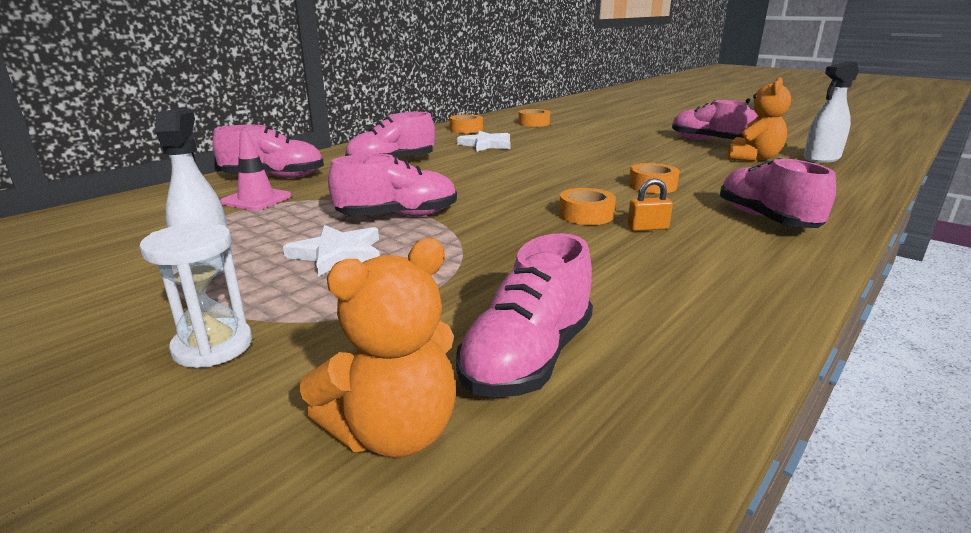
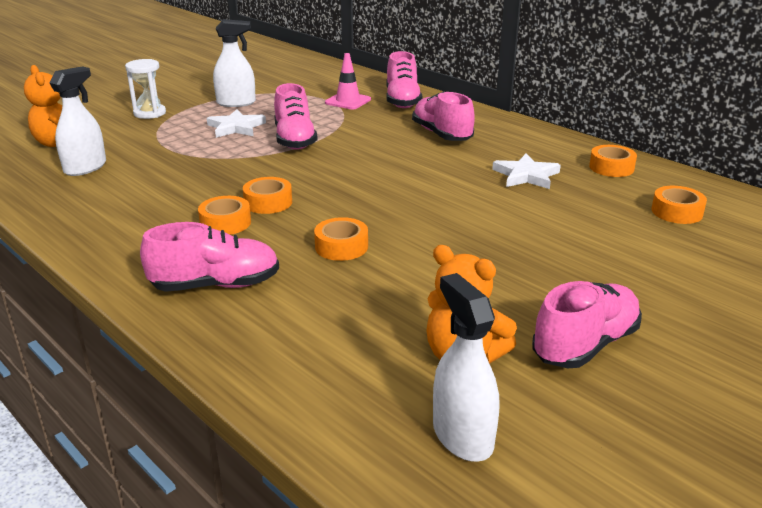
camera: 95 degrees right, 5 degrees up
(528, 358) = (85, 167): pink shoe -> white spray bottle
(647, 228) = (225, 223): orange padlock -> orange tape

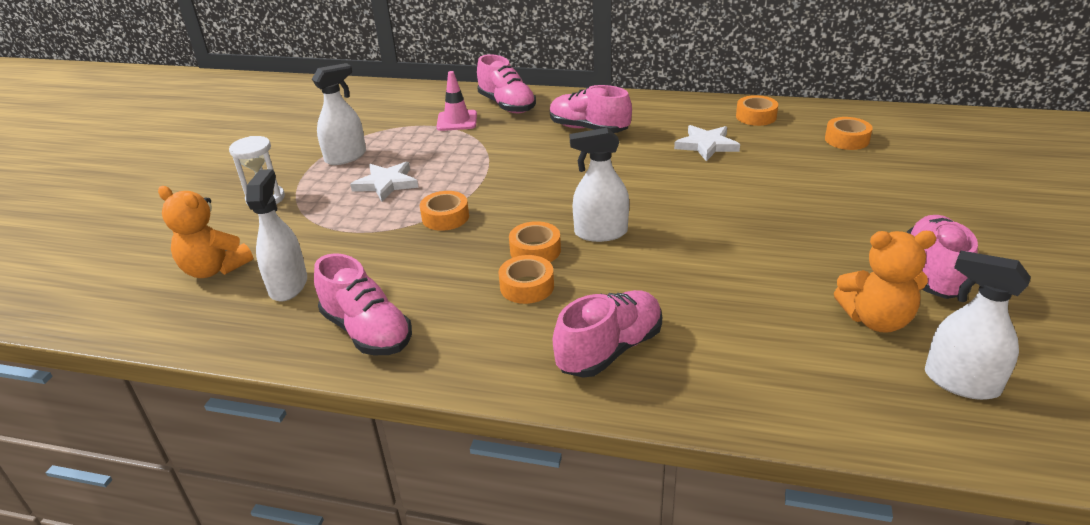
camera: 30 degrees left, 5 degrees up
(295, 140) = (465, 178): pink shoe -> pink shoe (367, 331)
(334, 208) = (600, 233): none -> white spray bottle
(341, 247) = (659, 267): orange tape -> orange tape (445, 217)

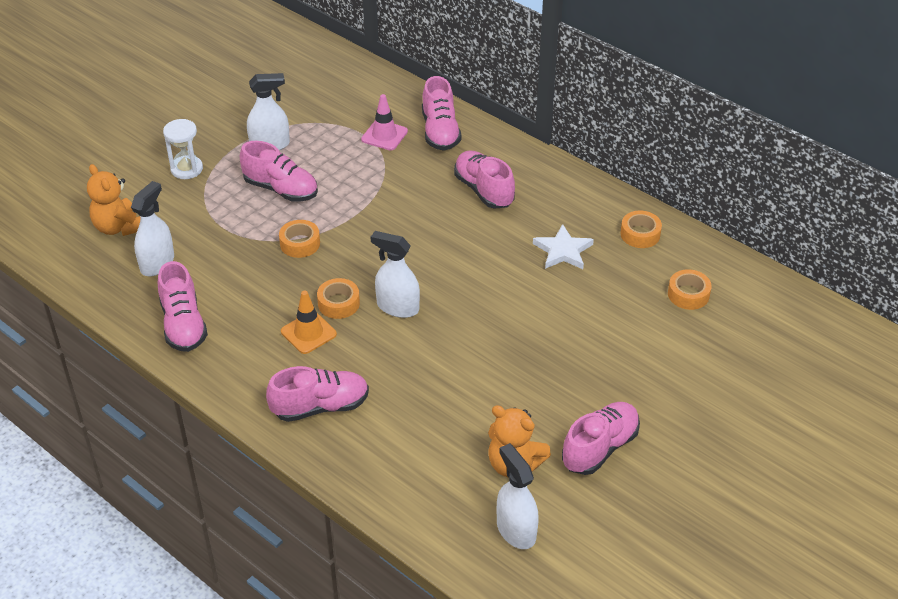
camera: 25 degrees right, 10 degrees up
(386, 184) = (281, 189): white star -> pink shoe
(527, 286) = (308, 333): orange tape -> orange traffic cone

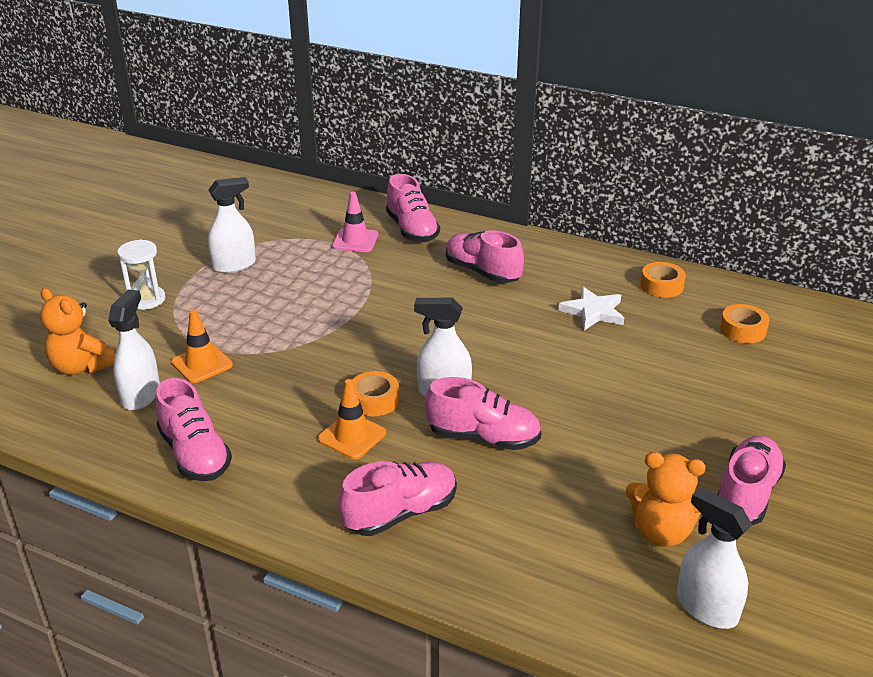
camera: 15 degrees left, 10 degrees down
(213, 242) = (202, 364): none -> orange traffic cone
(281, 189) = (262, 302): pink shoe -> pink shoe (483, 437)
(300, 243) = (304, 349): orange tape -> none

